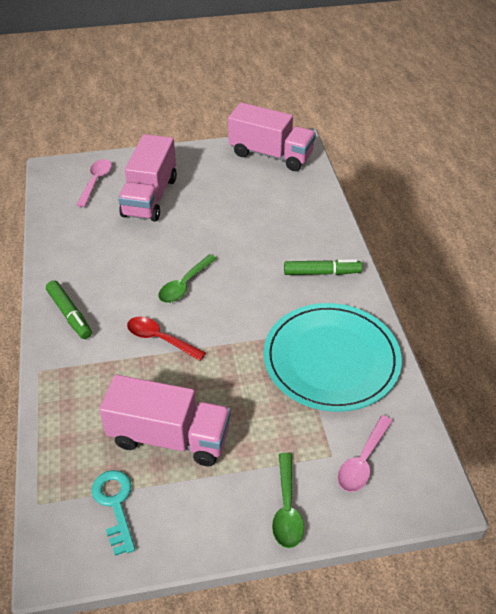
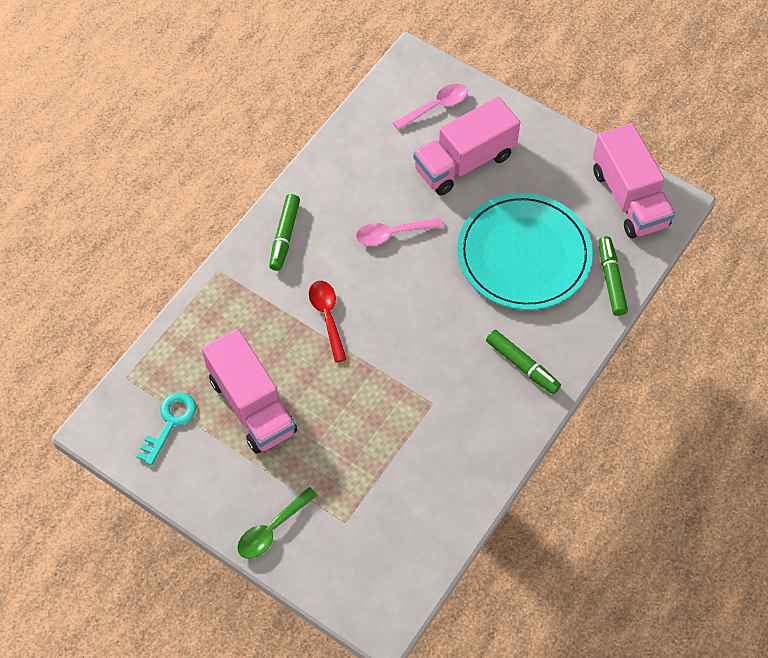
camera: 45 degrees right, 15 degrees up
(184, 285) = (397, 281): green spoon -> none
(313, 196) = (611, 279): none -> green marker
(331, 359) = (435, 449): turquoise plate -> turquoise plate (524, 254)
(363, 461) = (361, 547): pink spoon -> pink spoon (392, 234)

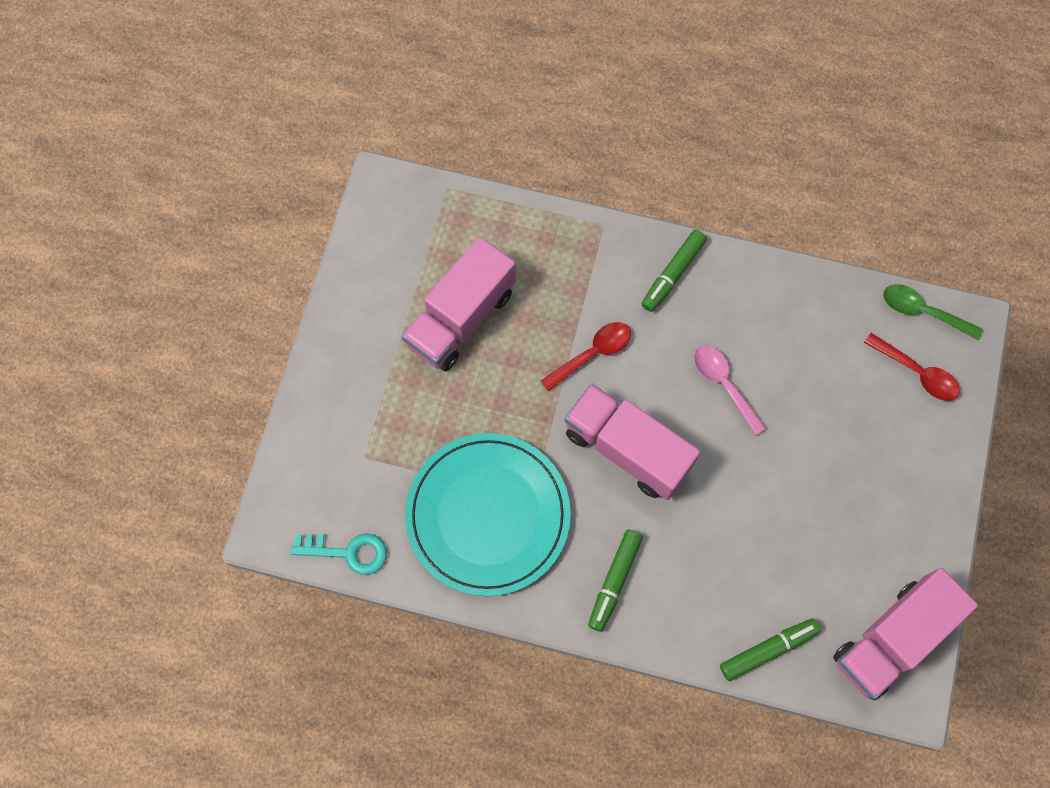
camera: 70 degrees right, 10 degrees up
(170, 423) = (413, 248): turquoise key -> turquoise key (347, 552)
(272, 529) = (333, 389): green spoon -> green spoon (922, 311)
(285, 236) = (673, 274): green marker -> green marker turned 45 degrees counterclockwise
(435, 107) = (917, 372): pink spoon -> red spoon
(464, 162) = (855, 430): pink truck -> pink truck (627, 449)
(524, 254) = (759, 538): turquoise plate -> turquoise plate (488, 515)

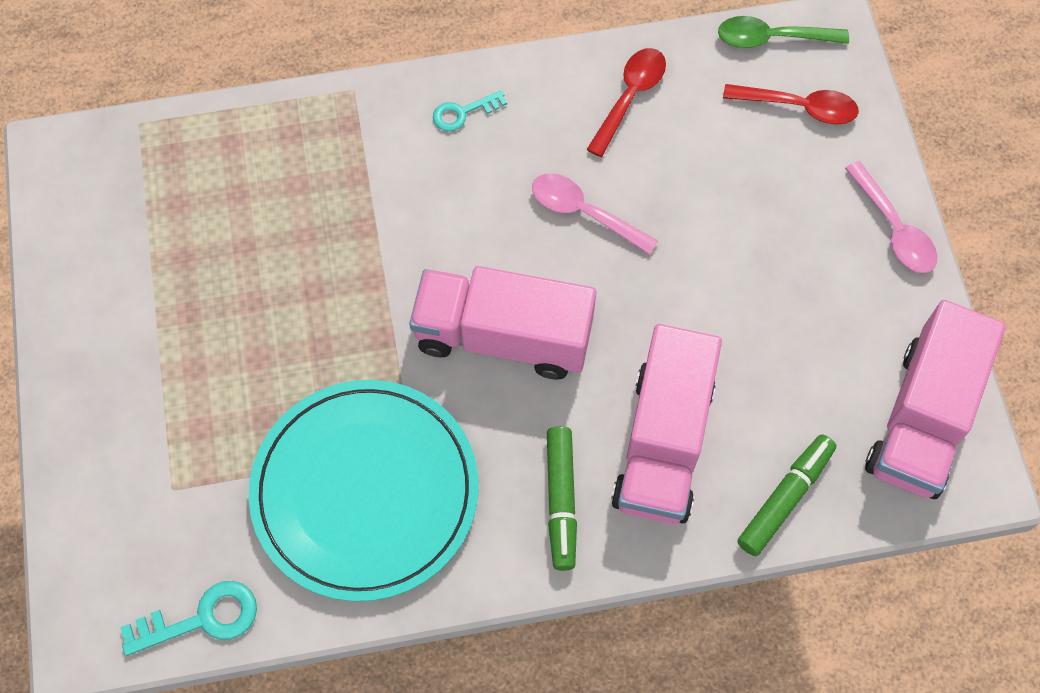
camera: 25 degrees left, 5 degrees down
(461, 318) = (224, 268): pink truck -> pink truck (663, 443)
(592, 354) = (408, 243): red spoon -> red spoon (630, 97)
(673, 274) = (463, 113): green marker -> turquoise key
(941, 493) = (894, 228): none -> pink spoon

